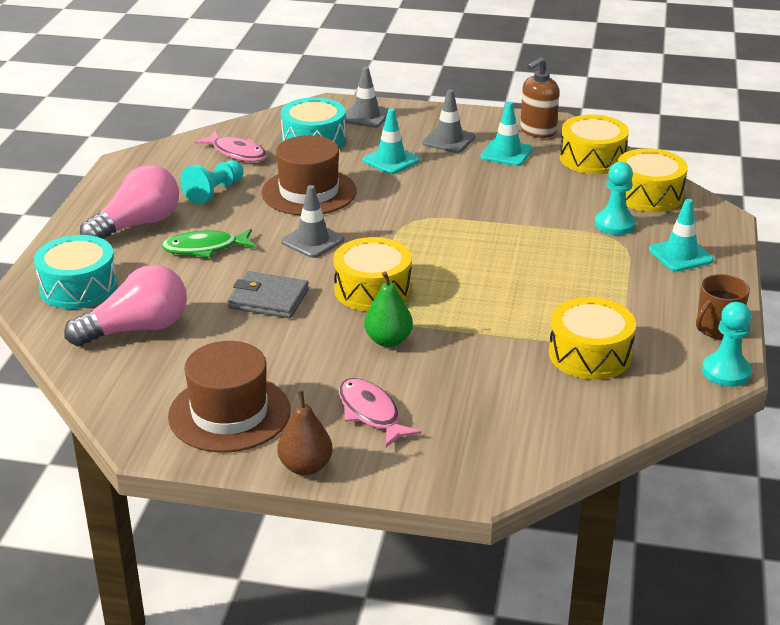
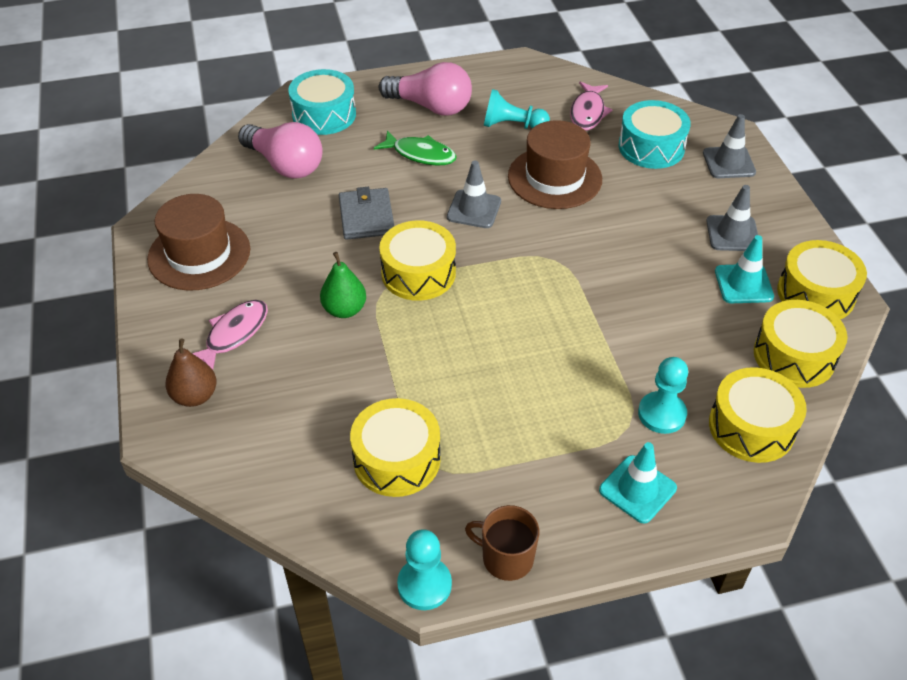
camera: 65 degrees right, 15 degrees up
(205, 248) = (420, 154): green fish -> green fish turned 150 degrees clockwise
(305, 467) = (148, 320): brown pear -> brown pear (195, 396)
(391, 160) = (656, 208): turquoise traffic cone -> none
(537, 131) = (815, 294): brown soap dispenser -> yellow drum

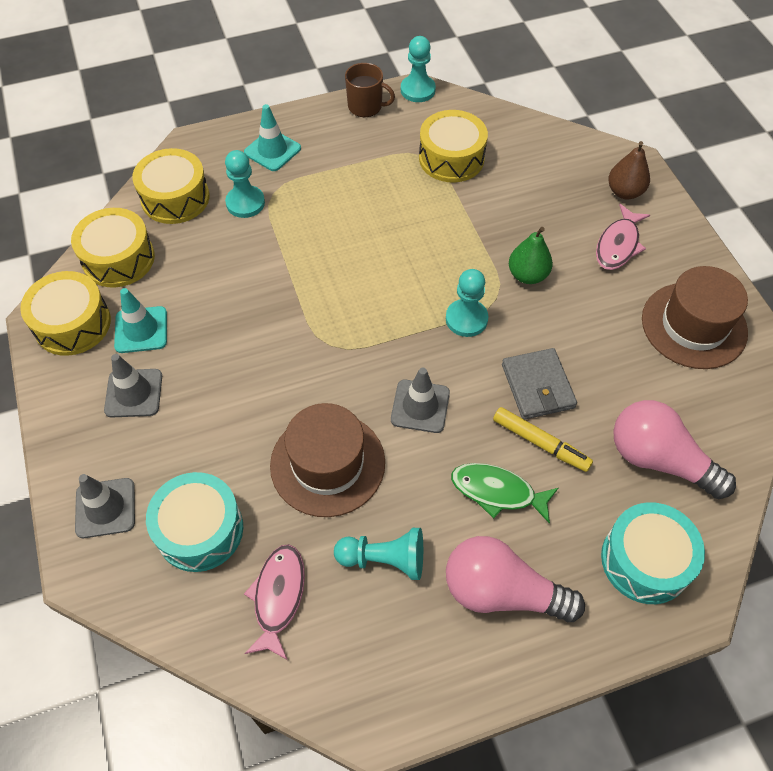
camera: 175 degrees right, 10 degrees up
(377, 180) = (540, 442): none -> yellow marker
(418, 273) = (466, 319): yellow drum -> turquoise pawn

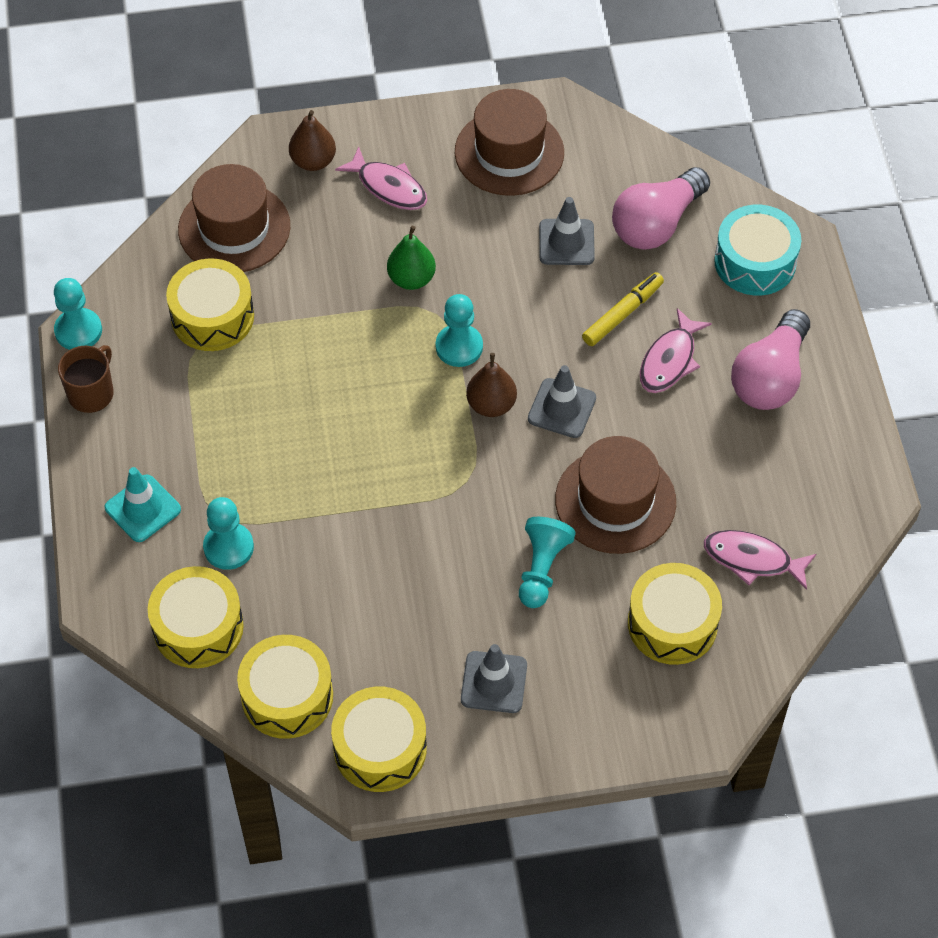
camera: 80 degrees left, 0 degrees up
(105, 508) = (634, 712): grey traffic cone -> grey traffic cone (566, 242)
(141, 330) = (405, 672): turquoise traffic cone -> none
(200, 530) = (672, 624): turquoise drum -> yellow drum
(384, 559) = (726, 466): turquoise pawn -> turquoise pawn (541, 569)
(411, 351) = (491, 405): none -> brown pear
(498, 492) = (670, 360): green fish -> pink fish
(538, 386) = (556, 301): grey wallet -> none
(539, 156) = (234, 228): none -> brown hat

